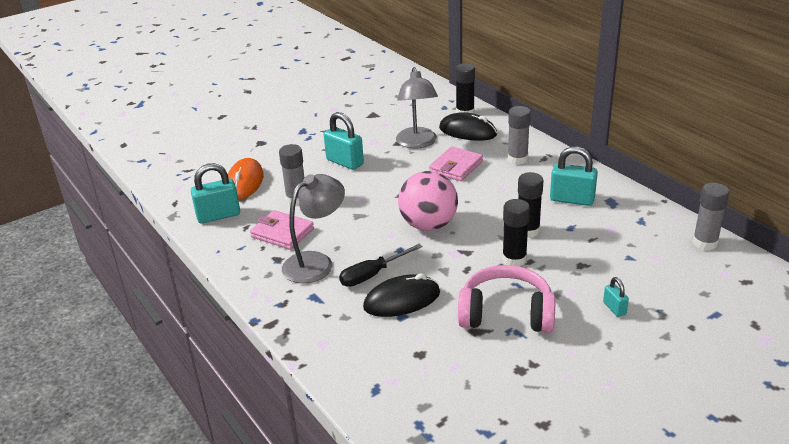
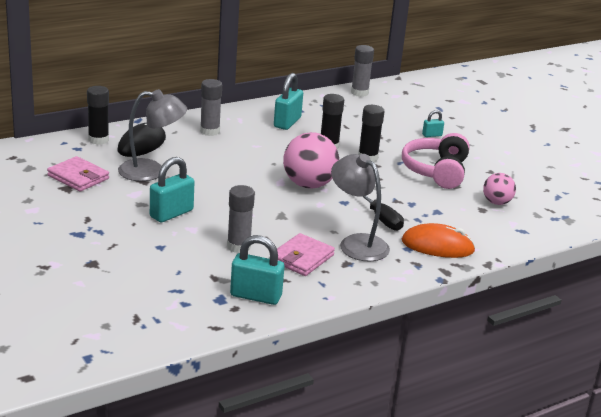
camera: 90 degrees left, 5 degrees down
(218, 215) = (255, 296): turquoise padlock -> turquoise padlock turned 60 degrees counterclockwise
(245, 182) = (188, 277): orange mouse -> orange mouse (437, 246)
(402, 300) = (417, 209): black mouse -> none
(442, 367) = (496, 202): none -> pink ball
(456, 167) = (210, 159): pink wallet -> pink wallet (78, 177)

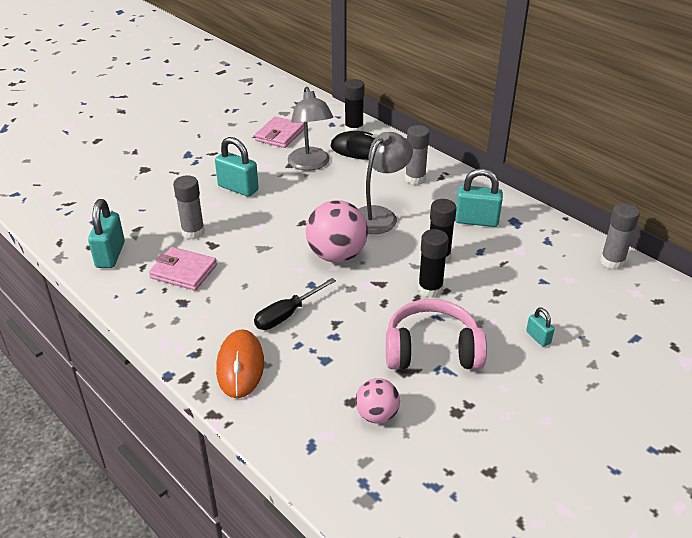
camera: 80 degrees right, 10 degrees up
(357, 243) = (225, 304): grey lamp -> grey lamp (379, 215)

